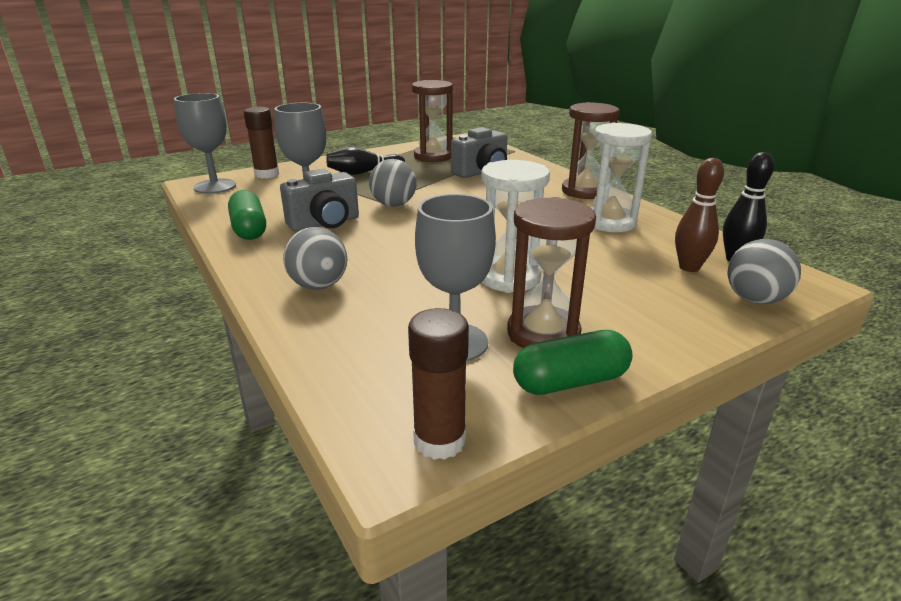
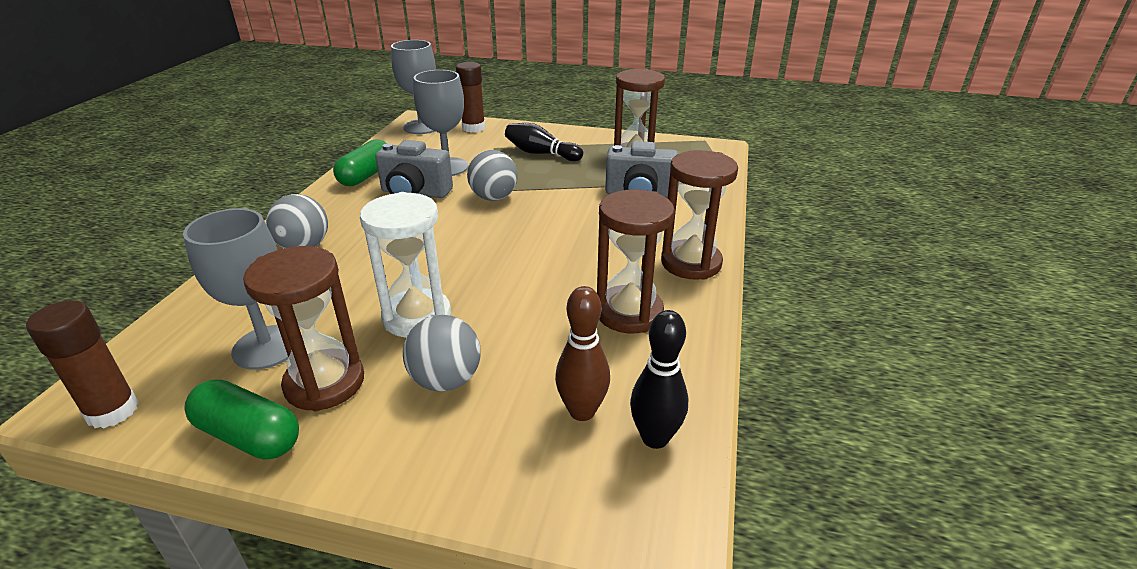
camera: 45 degrees right, 5 degrees up
(610, 222) = (629, 313): white hourglass -> brown hourglass
(755, 299) = (555, 493): grey ball -> grey ball (446, 380)

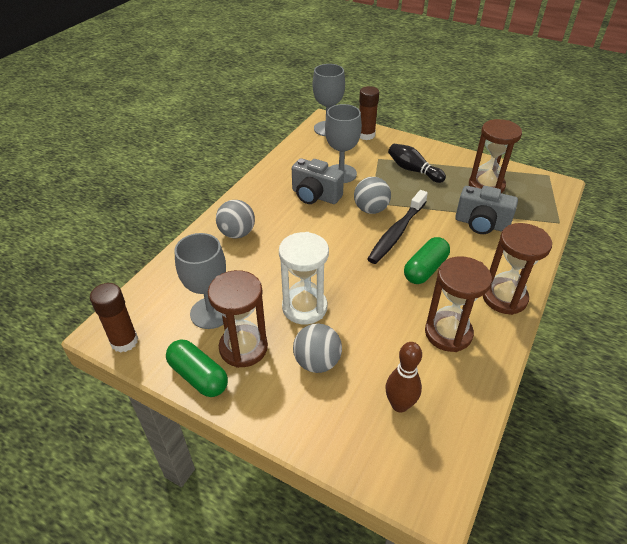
camera: 15 degrees right, 10 degrees up
(366, 176) = (283, 173): green capsule -> green capsule (425, 269)
(533, 216) = (396, 233): none -> black toothbrush
(655, 438) = (443, 435): black bowling pin -> none

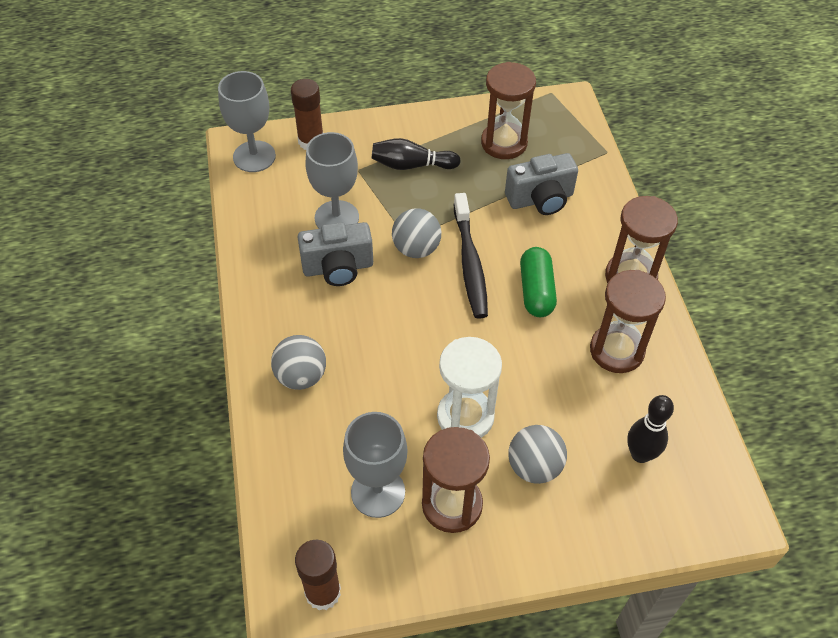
camera: 40 degrees left, 10 degrees up
(198, 376) = (441, 567): green capsule -> none
(399, 405) = (640, 454): brown bowling pin -> black bowling pin

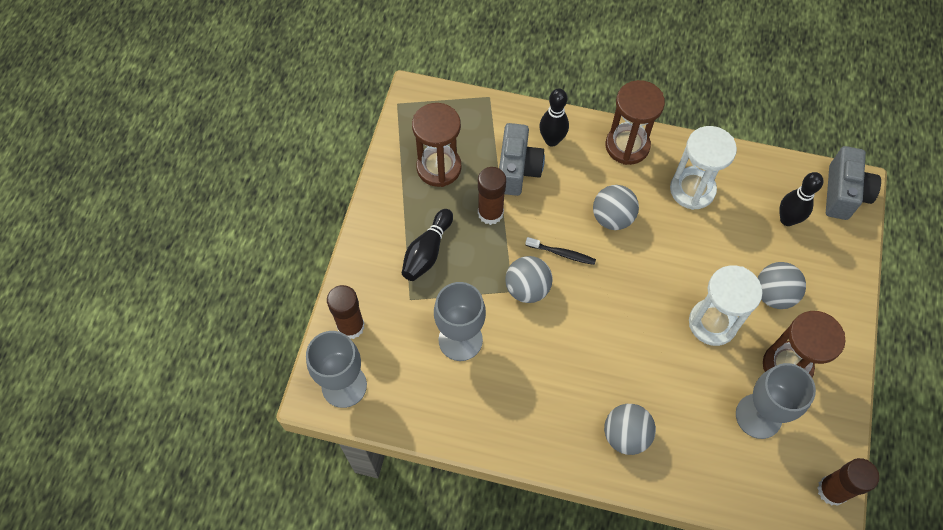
camera: 65 degrees left, 10 degrees up
(338, 268) = (520, 361): grey camera -> grey camera (843, 193)
(470, 263) = (562, 253): black toothbrush -> black toothbrush, size x0.53
(480, 195) = (490, 213): none -> brown glue stick
(536, 291) = (612, 218): green capsule -> grey ball
(592, 214) = (552, 140): none -> black bowling pin
(616, 350) = (692, 190): brown hourglass -> white hourglass

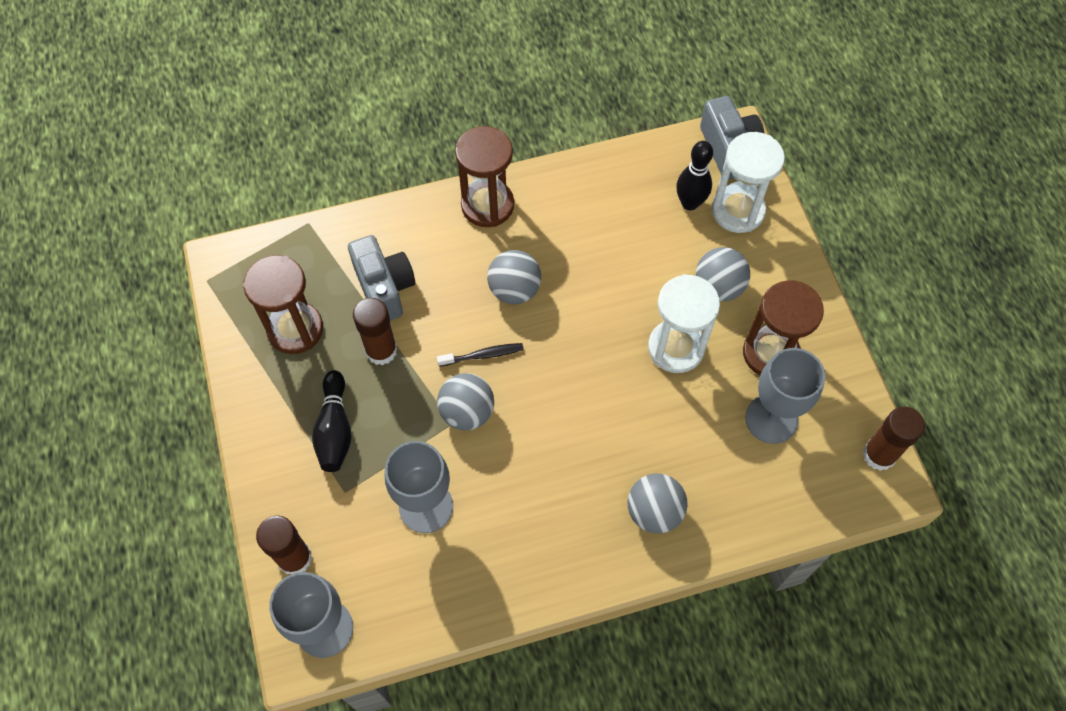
camera: 30 degrees left, 0 degrees up
(552, 140) = (404, 238): black bowling pin -> none
(692, 190) = (580, 219): white hourglass -> white hourglass (738, 211)

